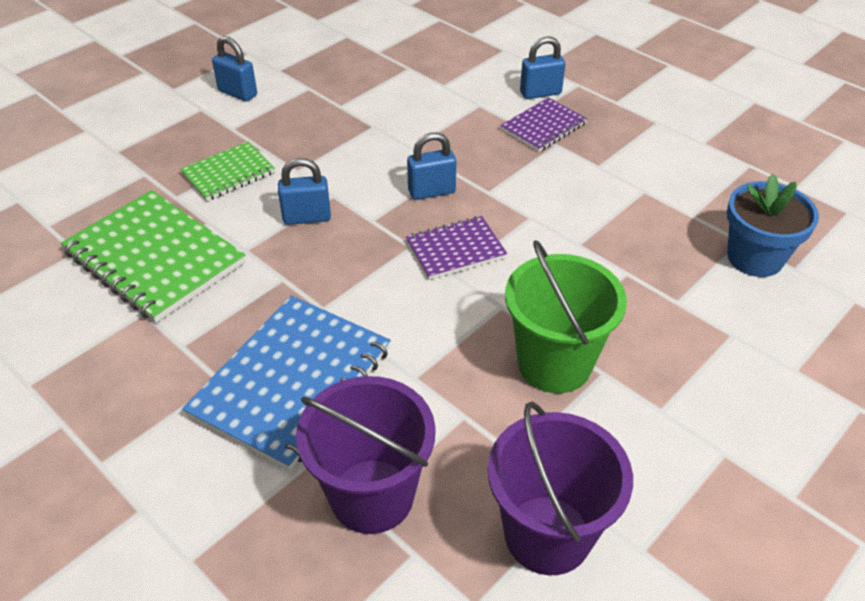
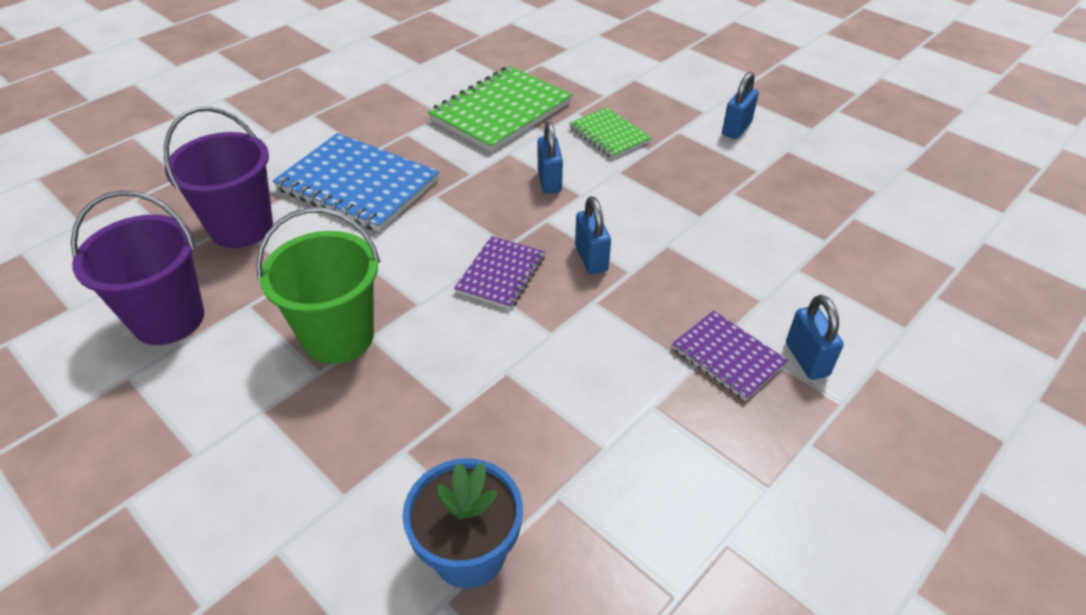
camera: 90 degrees right, 0 degrees up
(455, 250) = (501, 274): purple notebook -> purple notebook turned 45 degrees clockwise

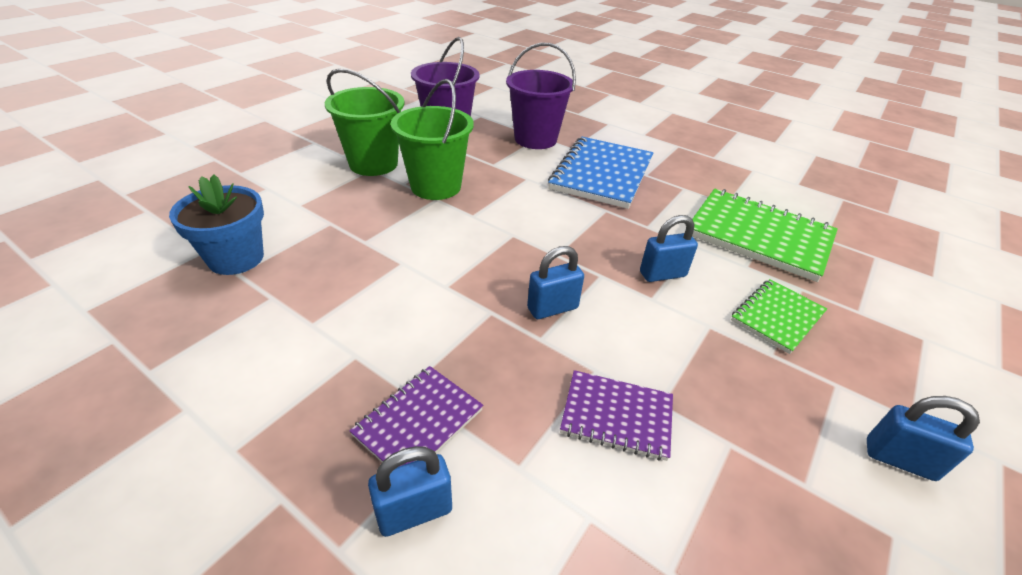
camera: 80 degrees right, 5 degrees down
(245, 409) = (373, 164): none -> green bucket
(501, 274) = (515, 253): purple notebook -> purple notebook (616, 416)

